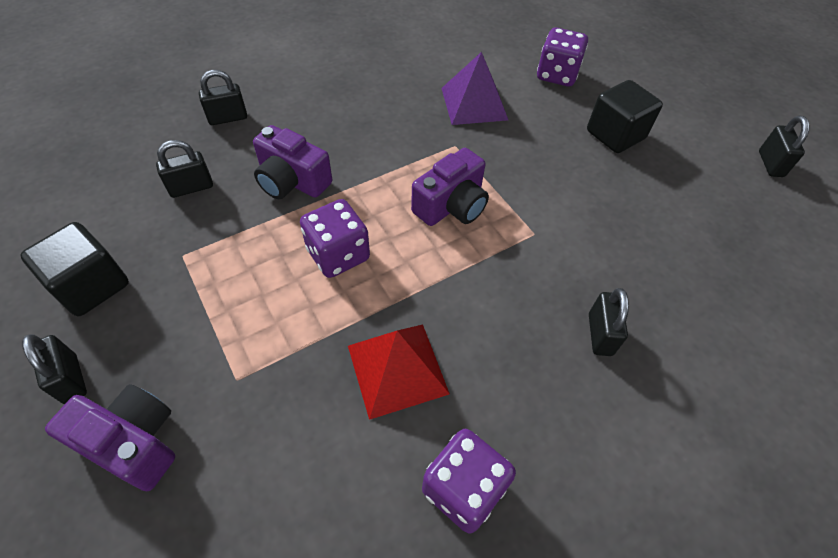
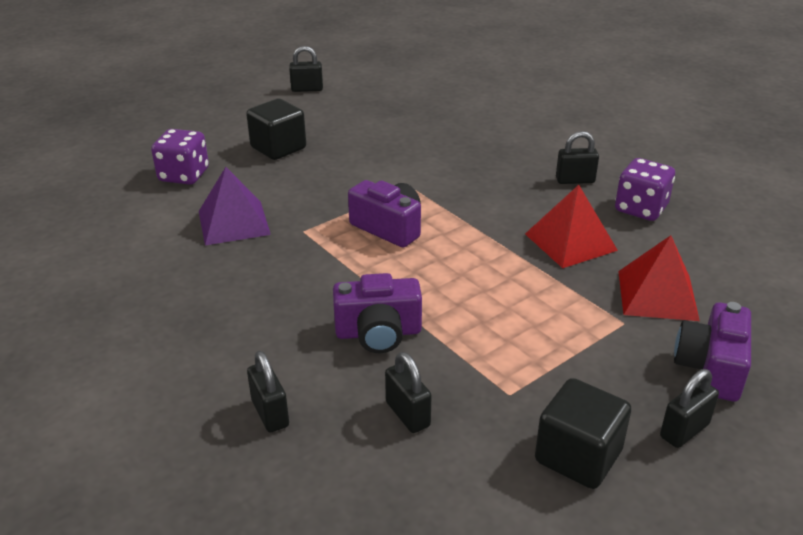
camera: 95 degrees left, 20 degrees down
(270, 434) = (657, 295): none -> red pyramid
(292, 181) = (378, 333): purple camera -> purple camera turned 60 degrees clockwise
(338, 254) = (470, 286): purple dice -> none
(600, 334) = (498, 160): black padlock -> black padlock (575, 180)

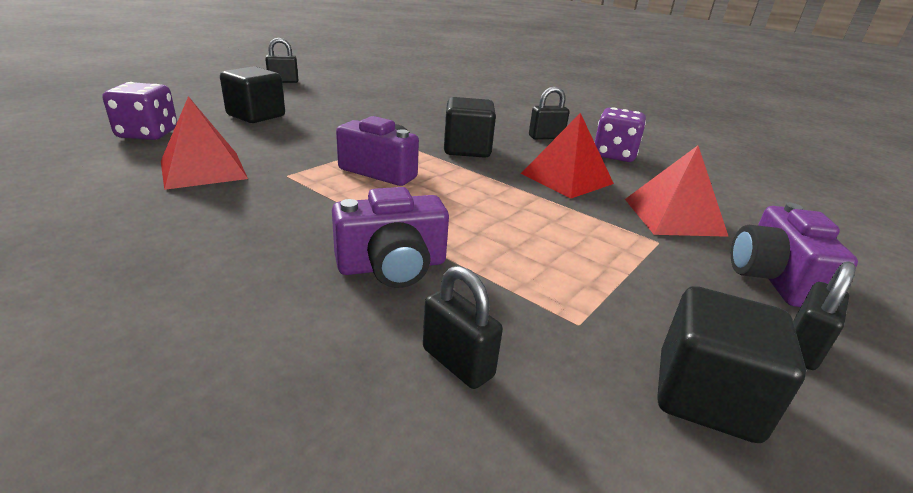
camera: 15 degrees left, 5 degrees down
(234, 222) = (203, 169): purple pyramid -> red pyramid
(270, 413) = (247, 382): black padlock -> none
(480, 199) = (467, 149): none -> black cube

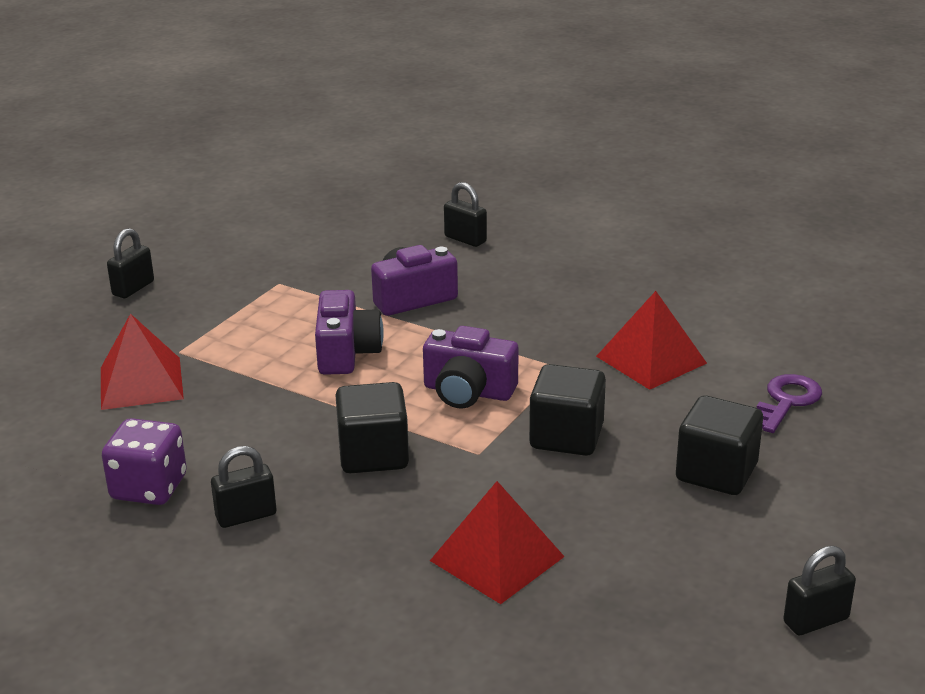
camera: 175 degrees right, 0 degrees up
(148, 134) = (786, 401): purple dice -> purple key
(457, 362) = (355, 257): black padlock -> black padlock (465, 239)
(566, 178) = (242, 421): red pyramid -> red pyramid (497, 558)
(706, 396) = (218, 261): black cube -> black cube (566, 436)
(773, 278) = (100, 332): purple camera -> purple camera (346, 353)

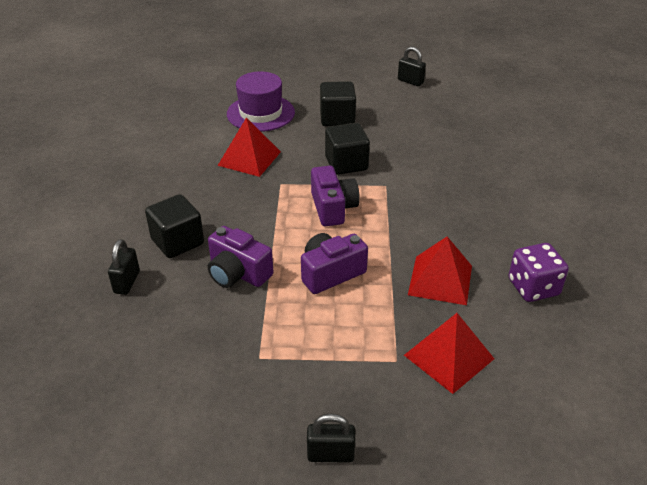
camera: 120 degrees left, 10 degrees up
(246, 516) = (512, 239): black padlock -> none
(373, 455) = (421, 218): black cube -> black cube (177, 242)
(497, 558) = (455, 155): red pyramid -> red pyramid (440, 280)
(786, 401) = (260, 113): purple key -> purple hat

